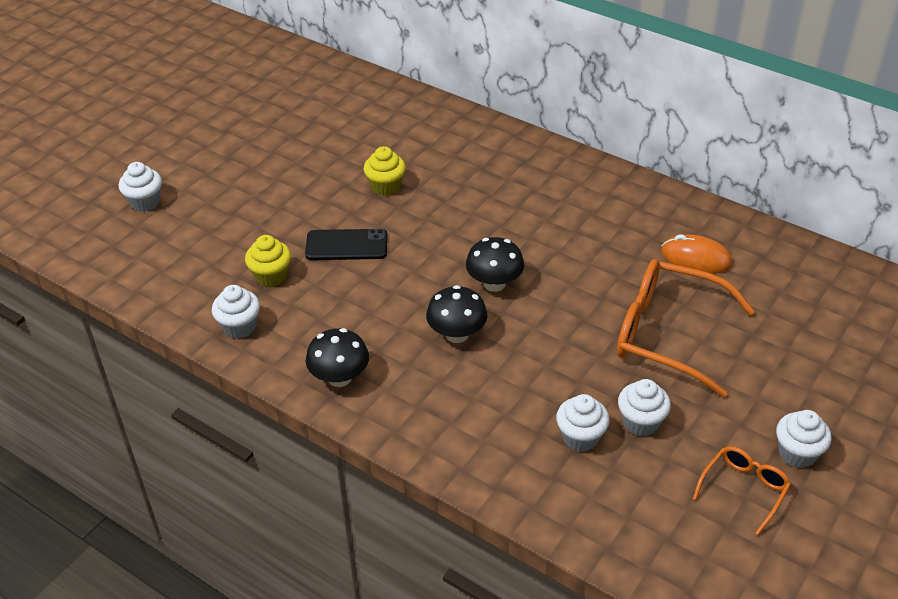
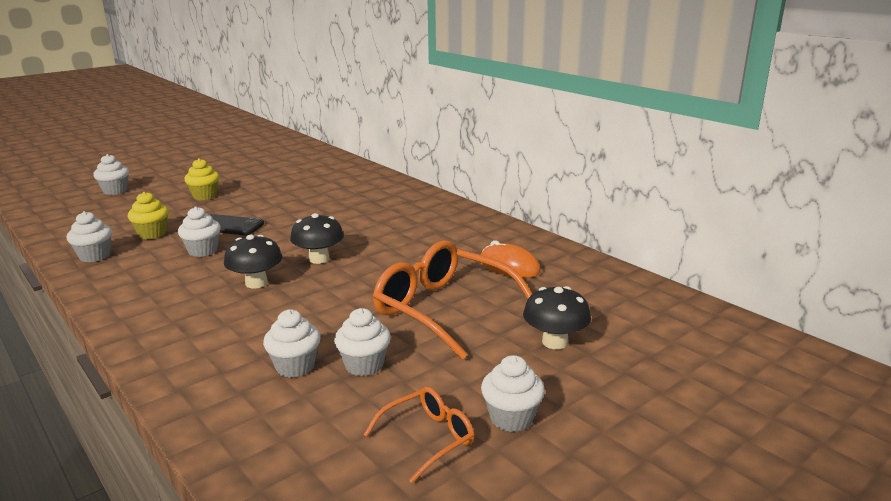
camera: 15 degrees right, 20 degrees down
(339, 377) = (132, 294): black mushroom -> black mushroom (555, 342)
(356, 294) = (203, 251): none -> white cupcake
(385, 187) = (290, 202): yellow cupcake -> yellow cupcake (205, 196)

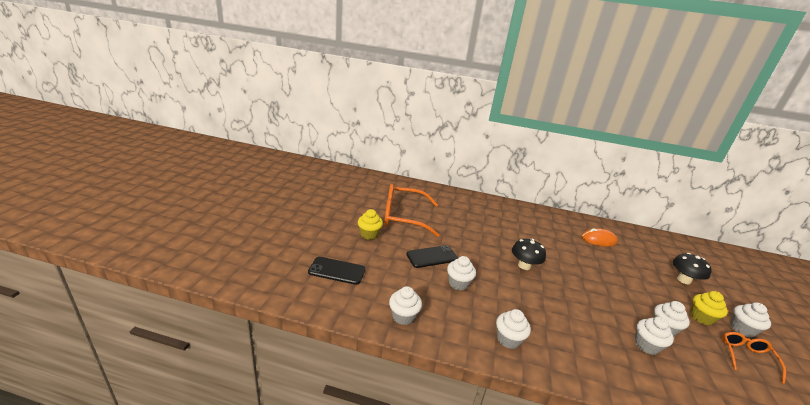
camera: 40 degrees left, 5 degrees up
(114, 213) = (337, 271): none -> black phone
(115, 191) = (293, 248): white cupcake -> white cupcake (508, 339)
(152, 234) = (401, 281): yellow cupcake -> yellow cupcake (701, 318)
(256, 283) = (530, 297): black mushroom -> none
(443, 309) = (625, 278): orange glasses -> orange glasses (403, 217)

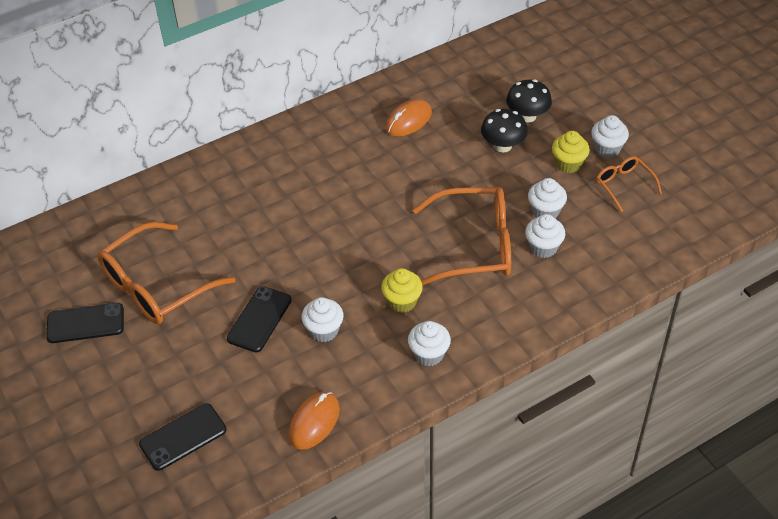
camera: 40 degrees left, 20 degrees up
(360, 209) = (85, 323): none -> black phone
(369, 234) = (151, 354): yellow cupcake -> yellow cupcake (402, 302)
(403, 316) = (314, 422): white cupcake -> orange mouse
(524, 265) = (365, 240): black mushroom -> black mushroom (503, 146)
(593, 311) = (475, 246): none -> orange glasses

